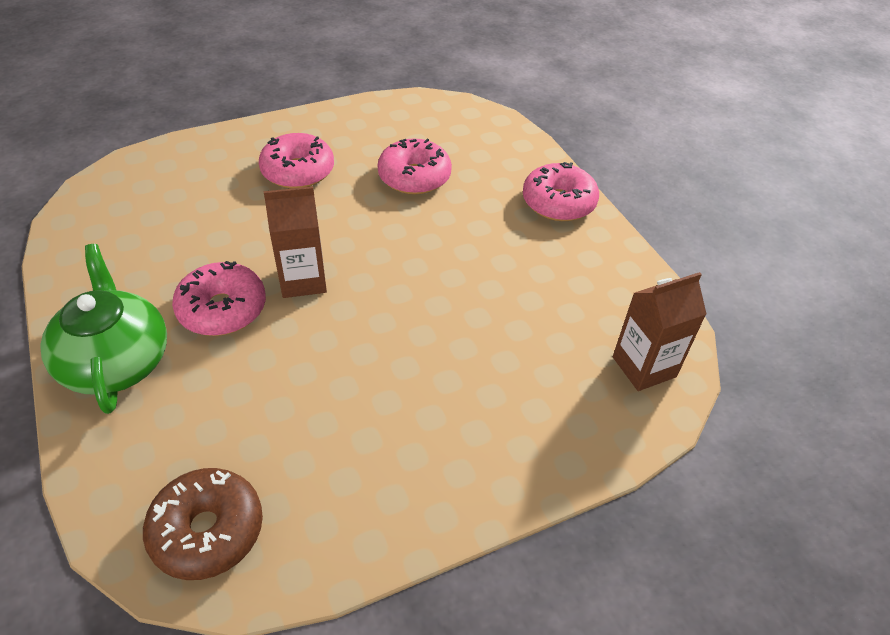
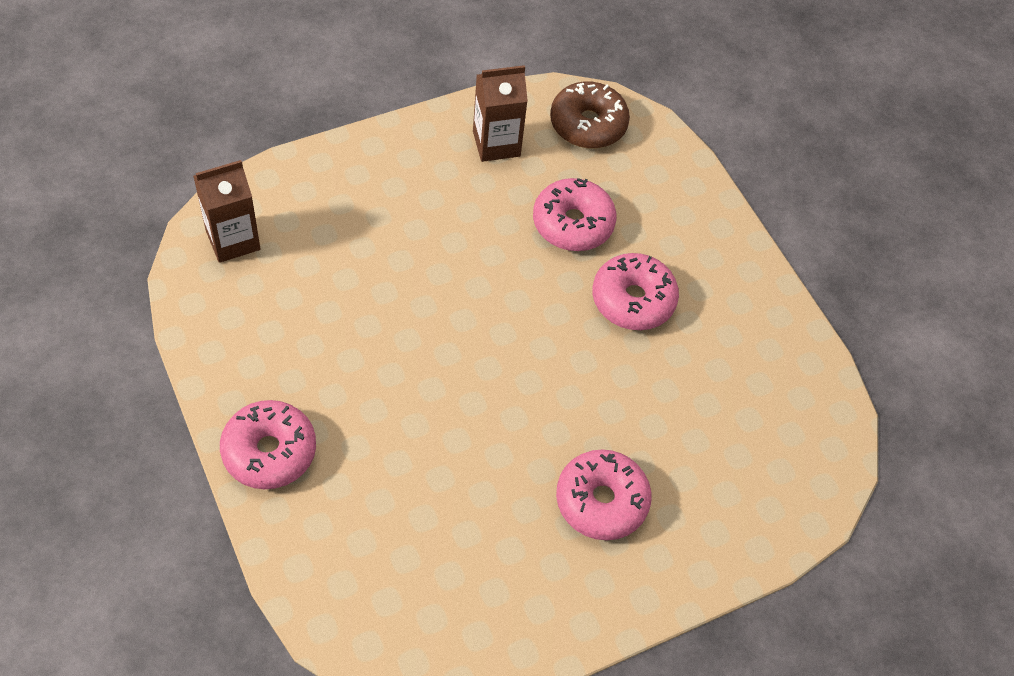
camera: 175 degrees right, 10 degrees up
(116, 361) = (707, 248): green teapot -> none
(303, 280) = (563, 334): brown carton -> brown carton (496, 143)
(414, 177) = (451, 494): pink donut -> pink donut (573, 223)

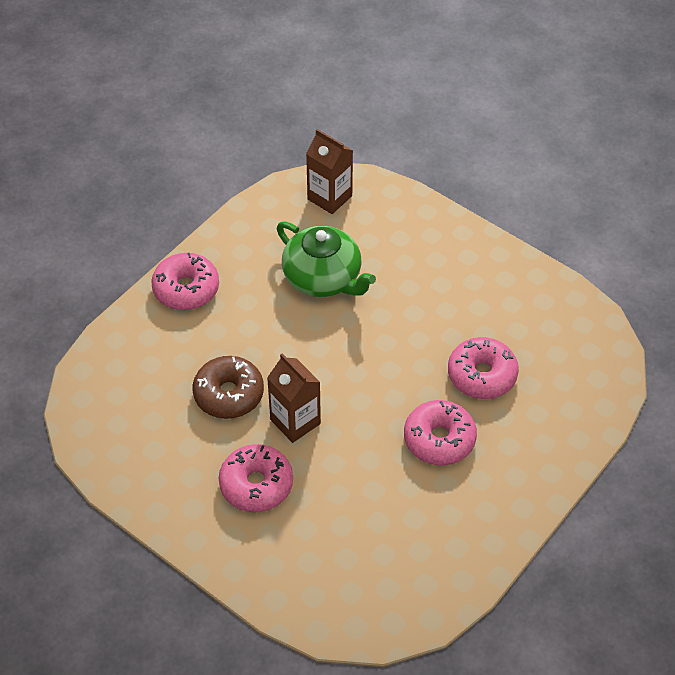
camera: 70 degrees right, 5 degrees down
(350, 302) = (323, 278): none -> green teapot
(496, 143) = (520, 300): brown carton -> brown carton (295, 421)
(588, 124) = (584, 347): brown donut -> brown donut (229, 394)

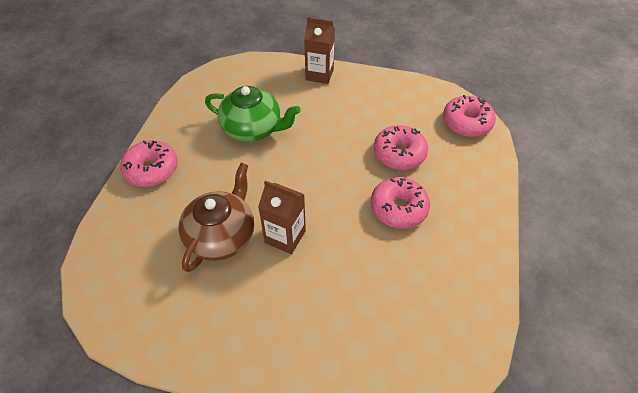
camera: 25 degrees left, 0 degrees up
(229, 394) = (221, 235): brown donut -> brown teapot
(256, 484) = (280, 301): pink donut -> pink donut (466, 123)
(329, 197) = (230, 78): brown carton -> brown carton (319, 74)

